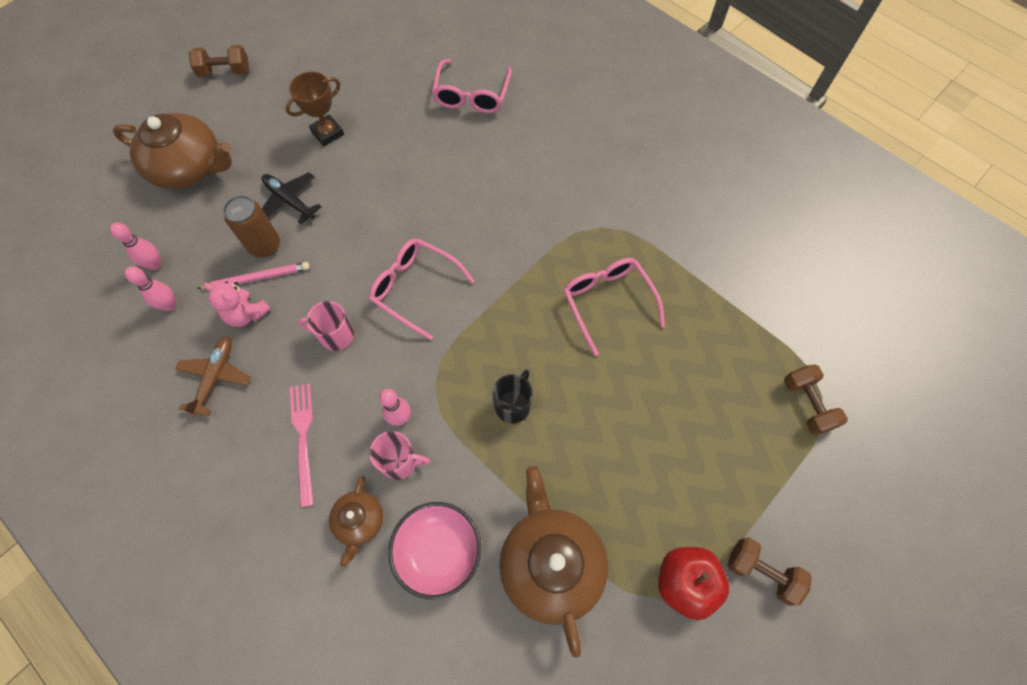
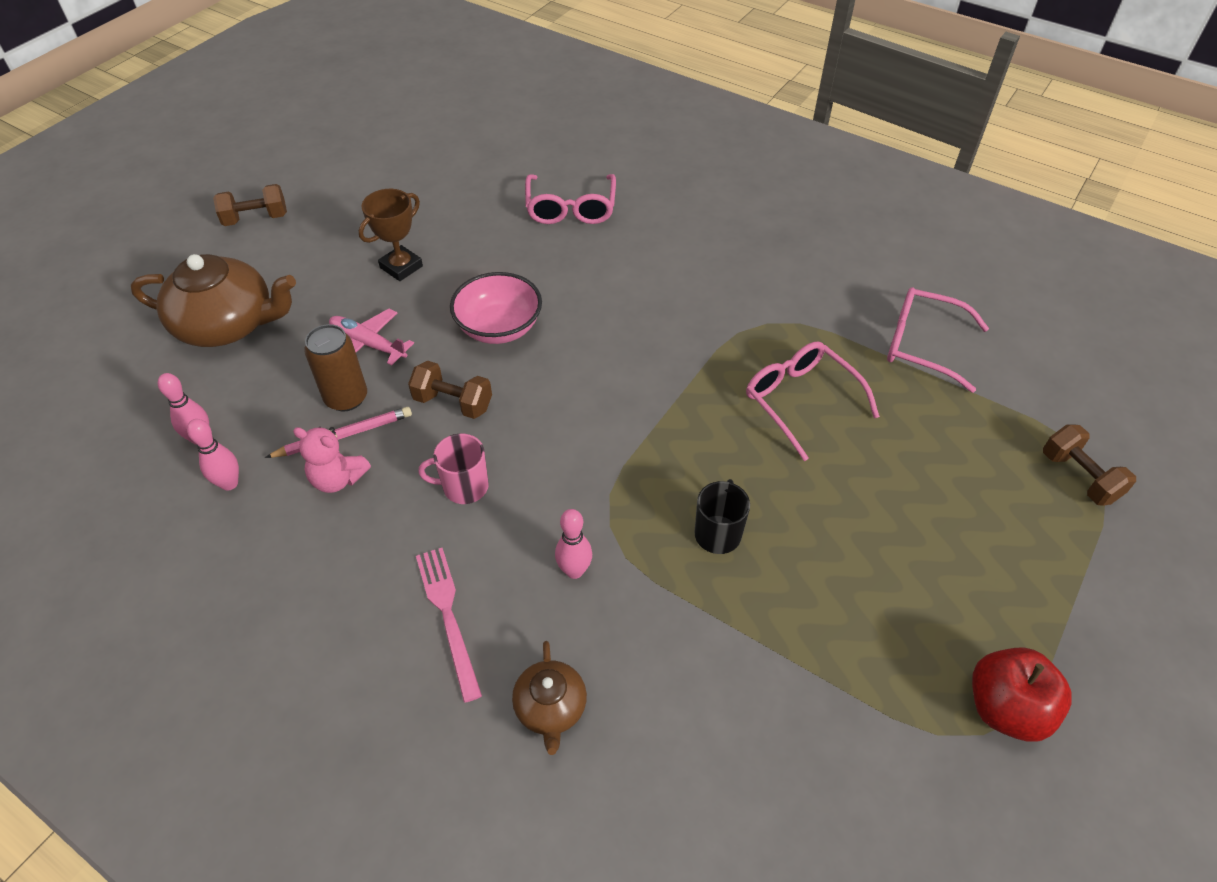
camera: 10 degrees left, 15 degrees down
(215, 377) = (309, 560): brown plane -> none
(290, 200) = (368, 344): black plane -> pink plane
(400, 461) = (587, 623): pink mug -> none
(415, 288) = (555, 419): pink glasses -> pink glasses (922, 345)
(438, 551) = (669, 727): pink bowl -> pink bowl (499, 328)
(550, 563) = (824, 715): brown teapot -> none
(761, 572) = (1096, 678): brown dumbbell -> brown dumbbell (453, 403)

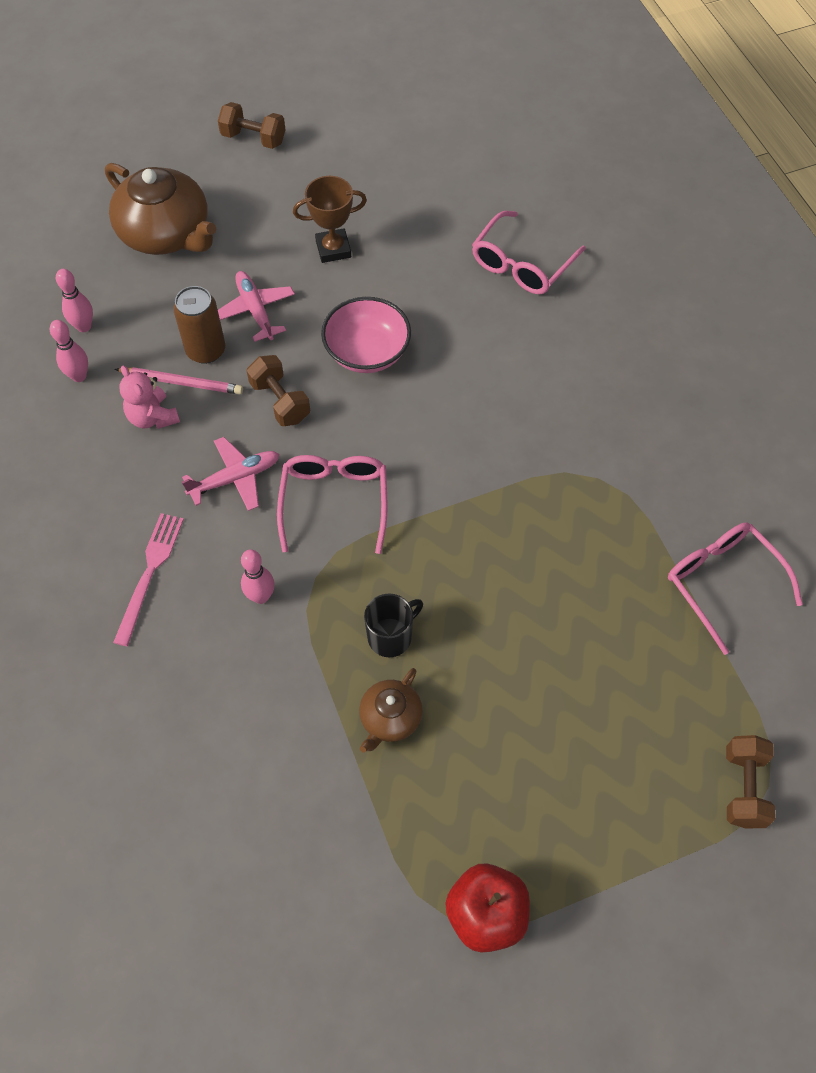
camera: 35 degrees right, 10 degrees up
(464, 487) = (235, 479): pink mug -> pink plane
(550, 708) = (166, 685): brown teapot -> brown teapot (390, 718)
(801, 401) = (560, 568): pink glasses -> pink glasses (334, 502)

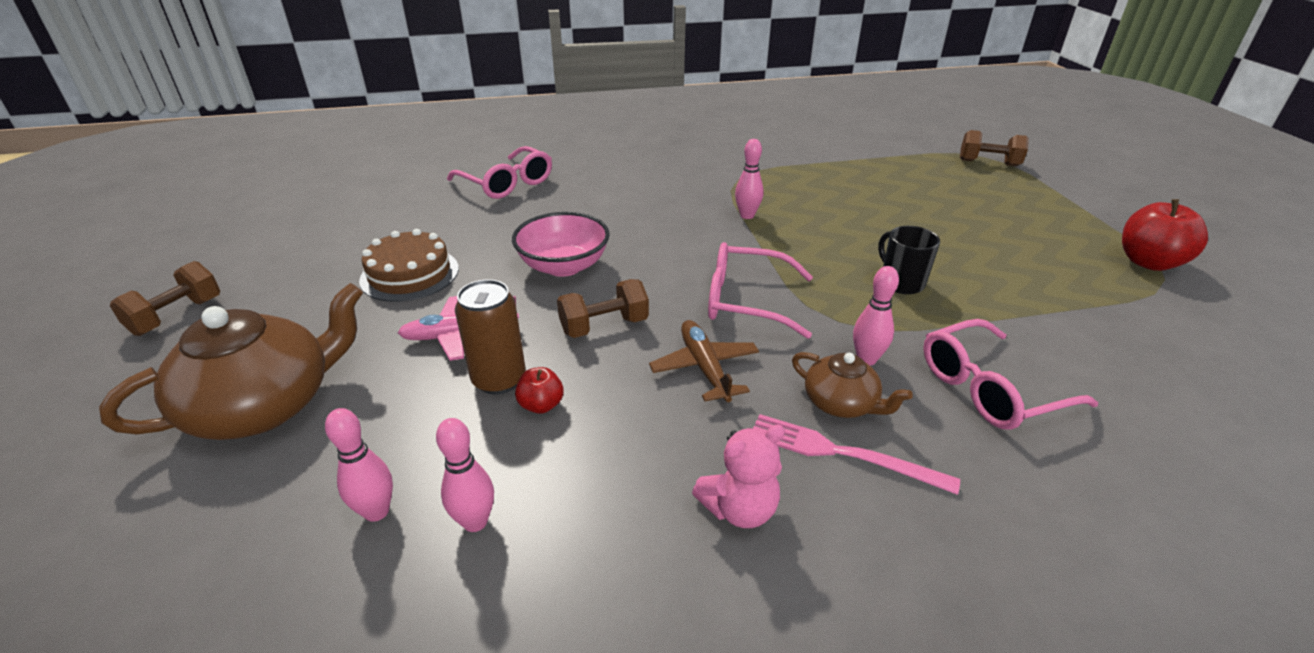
camera: 80 degrees left, 25 degrees down
(152, 417) = (588, 437): pink teddy bear -> pink teddy bear (739, 509)
(181, 383) = (541, 405): pink pencil -> red apple
(235, 479) = (705, 368): pink plane -> brown plane
(333, 249) = (410, 274): brown trophy -> brown cake
(390, 718) = (988, 291): brown teapot -> brown teapot (841, 403)
(503, 492) = (747, 215): none -> pink bowling pin
(722, 583) = (832, 150): pink glasses -> pink glasses (989, 388)

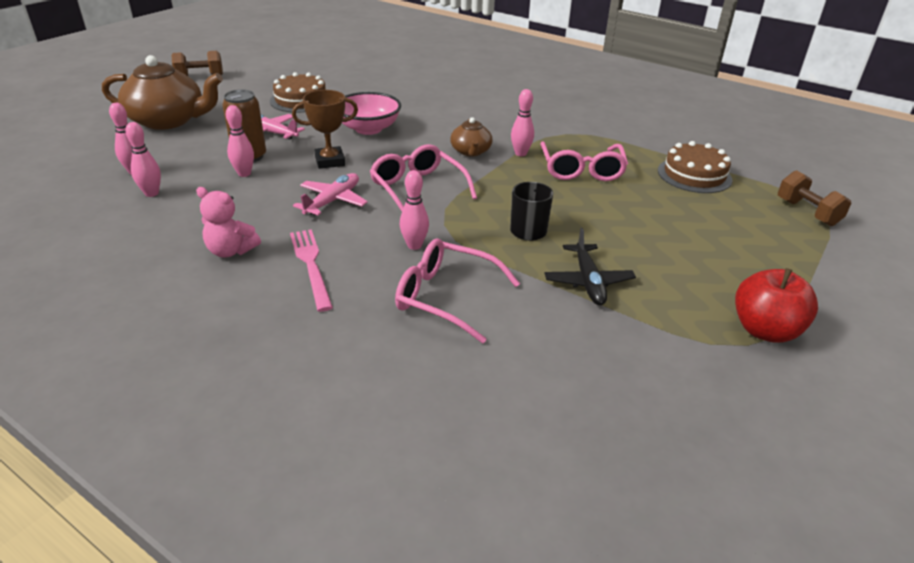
camera: 45 degrees right, 0 degrees up
(507, 183) = (426, 80): pink glasses -> pink glasses (581, 170)
(541, 405) = (244, 174): red apple -> pink bowling pin
(604, 326) = (330, 161): brown dumbbell -> brown trophy
(705, 368) = (332, 201): brown plane -> pink plane
(841, 403) = (357, 251): brown teapot -> brown teapot (471, 151)
(884, 169) = (694, 175): none -> brown cake
(1019, 298) = (588, 281): none -> black plane

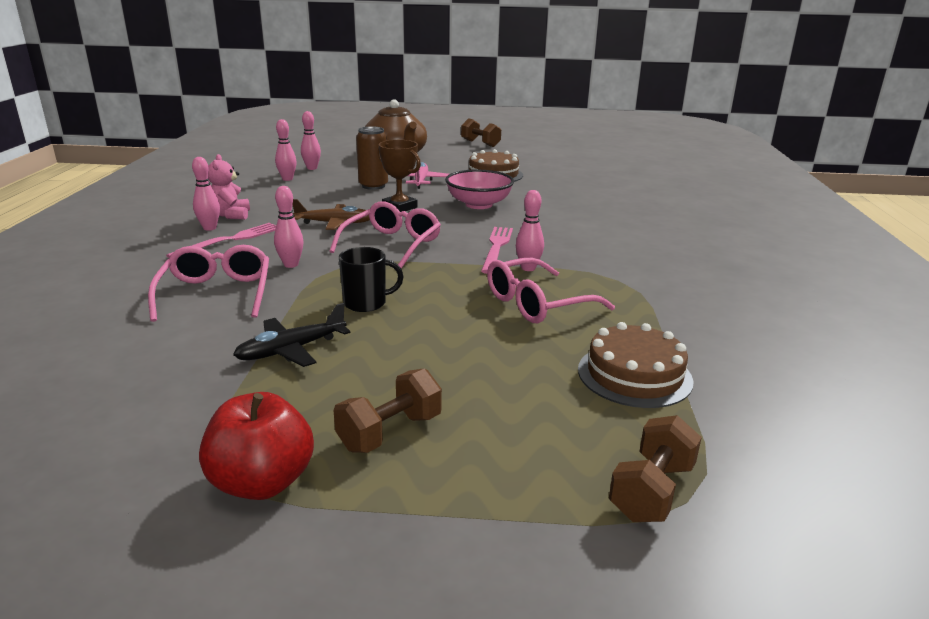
camera: 60 degrees right, 10 degrees down
(244, 174) = (344, 191): pink bowling pin -> pink bowling pin (210, 228)
(332, 201) = (334, 223): pink plane -> brown plane
(471, 151) = (496, 247): brown teapot -> pink fork
(724, 270) = (390, 432): none -> brown dumbbell

